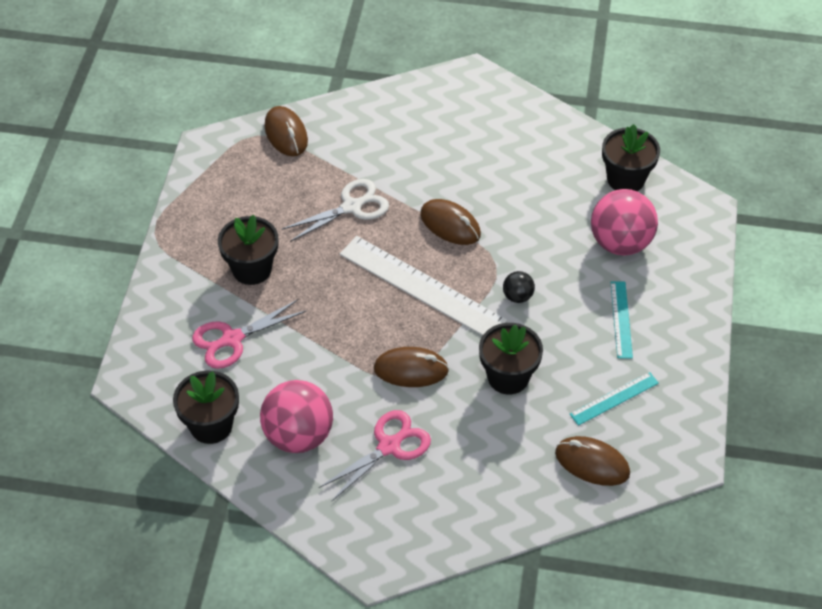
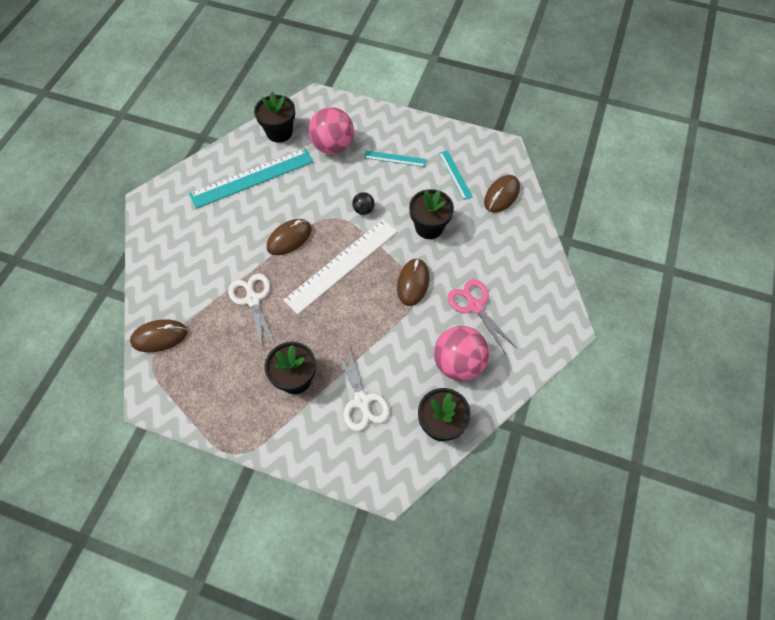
camera: 80 degrees left, 10 degrees up
(232, 339) = (362, 401): pink scissors -> white scissors
(537, 167) = (252, 178): none -> turquoise ruler

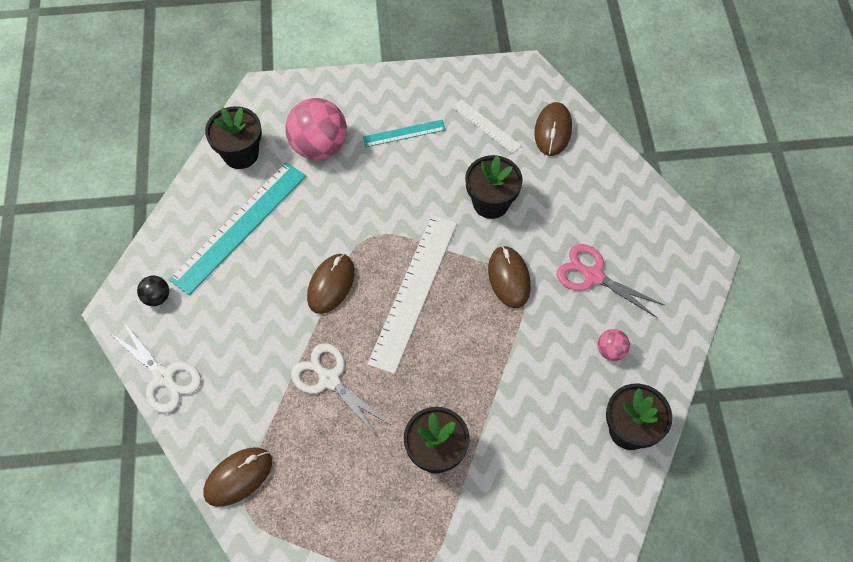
camera: 25 degrees left, 0 degrees up
(362, 401) = (527, 443): white scissors -> white scissors (163, 377)
(363, 210) = (402, 212): black ball -> black ball (157, 297)
(455, 174) = (486, 126): turquoise ruler -> white ruler
(458, 363) = (610, 351): pink ball -> pink ball, size x0.47

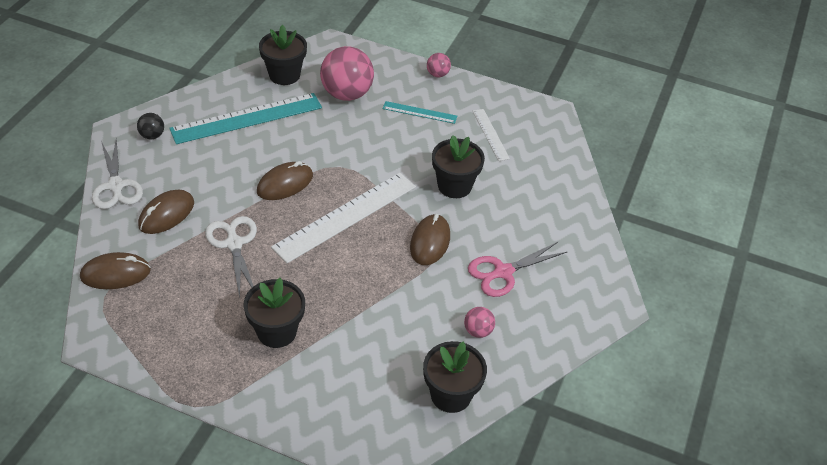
camera: 25 degrees right, 15 degrees down
(391, 78) = (437, 74): none -> pink ball
(553, 131) = (544, 160): brown mouse -> brown mouse (166, 214)
(593, 276) = (503, 272): pink scissors -> pink scissors turned 90 degrees counterclockwise

